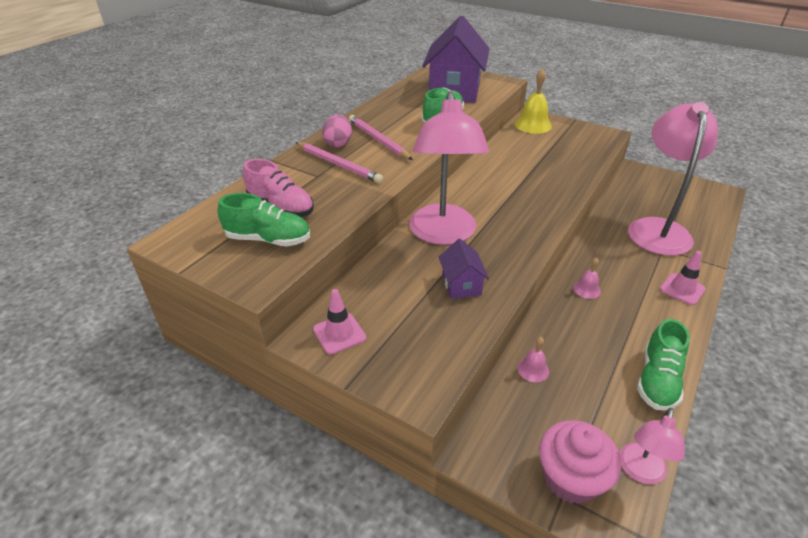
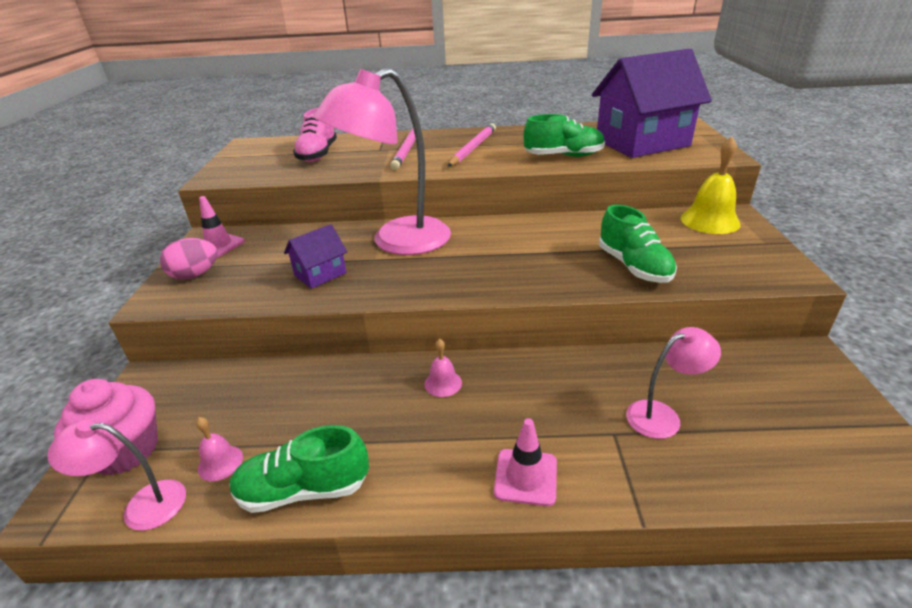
camera: 60 degrees right, 5 degrees down
(268, 239) = (270, 165): green shoe -> green shoe (633, 267)
(338, 143) = (444, 139): pink egg -> pink egg (195, 275)
(533, 369) = (273, 381): pink bell -> pink bell (220, 463)
(657, 228) = (662, 415): pink lamp -> pink lamp, size x0.48

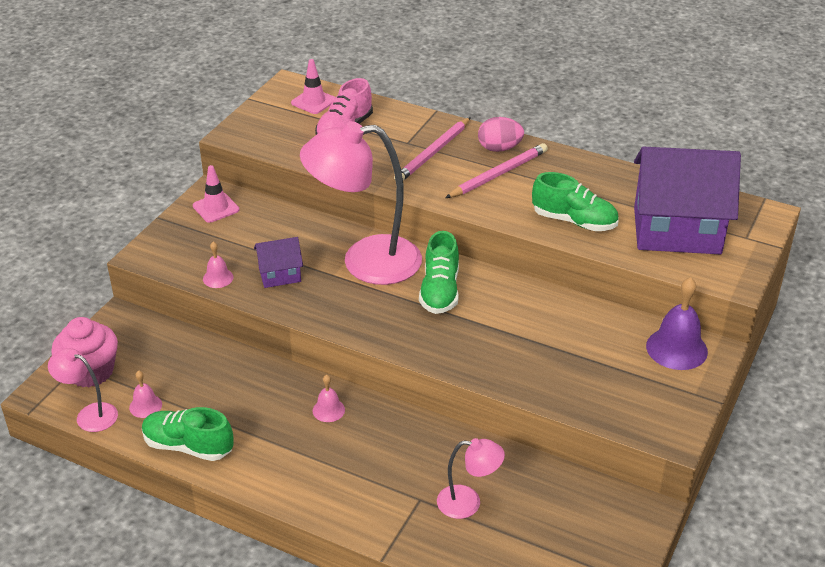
camera: 25 degrees right, 5 degrees up
(195, 275) = (184, 237): pink egg -> pink egg (499, 148)
(253, 295) = (218, 278): none -> pink bell
(525, 477) = (333, 500): pink traffic cone -> pink traffic cone (313, 101)
(633, 267) = (543, 370): green shoe -> green shoe (440, 291)
(710, 221) = (676, 348): yellow bell -> purple bell

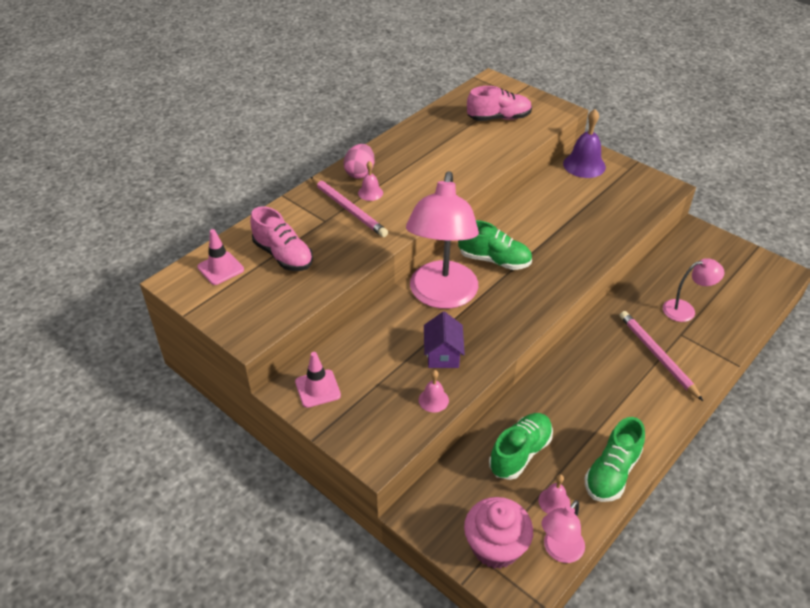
camera: 75 degrees left, 5 degrees up
(328, 410) = (579, 370): pink bell -> pink bell (370, 193)
(468, 503) = (685, 310): pink lamp -> pink lamp turned 60 degrees clockwise
(498, 174) = (397, 181): pink pencil -> pink pencil (657, 356)
(574, 221) = (473, 158): green shoe -> green shoe (520, 453)
(677, 230) = (499, 118): purple house -> pink shoe

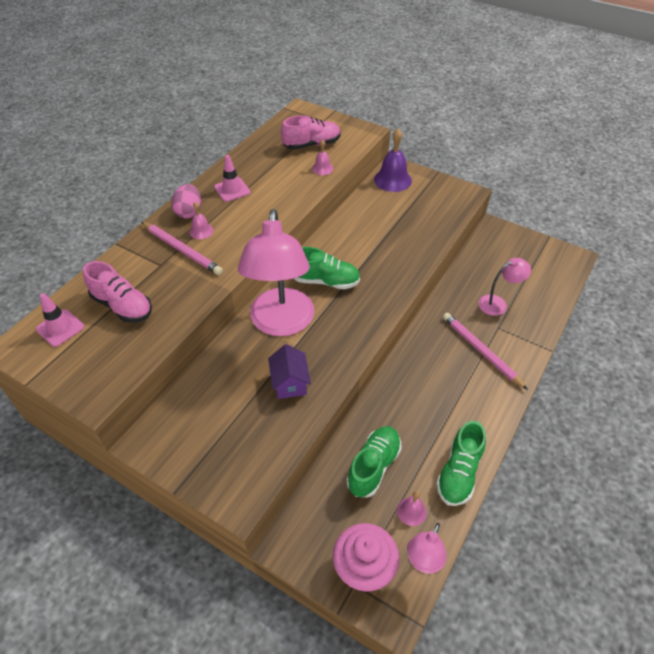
camera: 10 degrees left, 5 degrees up
(317, 388) = (173, 437): pink traffic cone -> pink traffic cone (232, 190)
(433, 400) = (287, 432): pink bell -> pink bell (322, 168)

